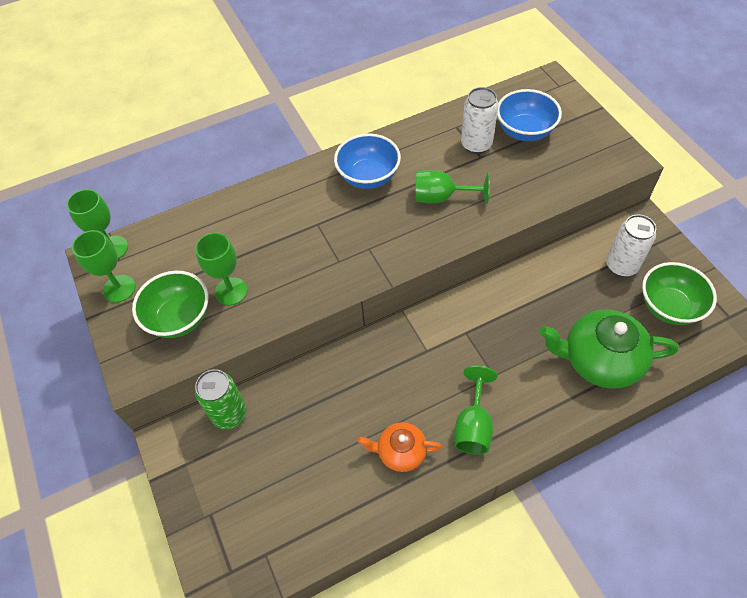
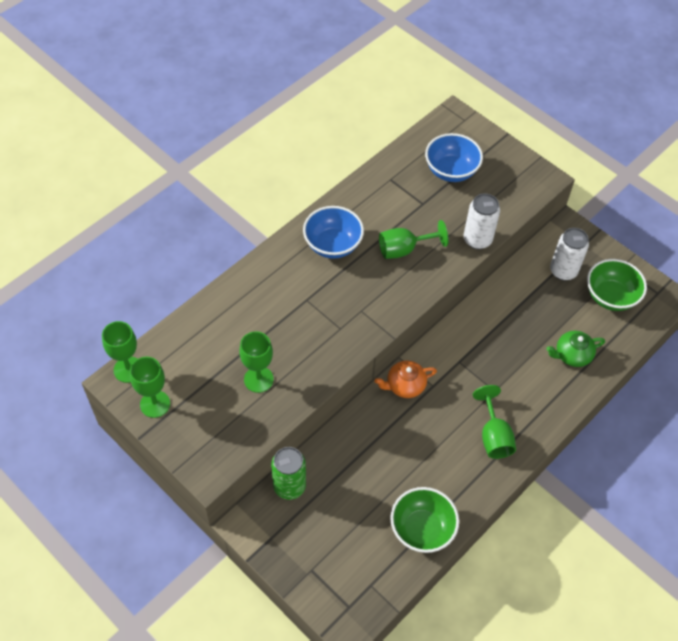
camera: 25 degrees left, 0 degrees up
(179, 318) = (224, 415): green bowl -> green bowl (422, 529)
(400, 452) = (444, 473): orange teapot -> orange teapot (405, 385)
(476, 145) = (414, 193): white can -> white can (477, 240)
(600, 360) = (572, 355): green teapot -> green teapot, size x0.57

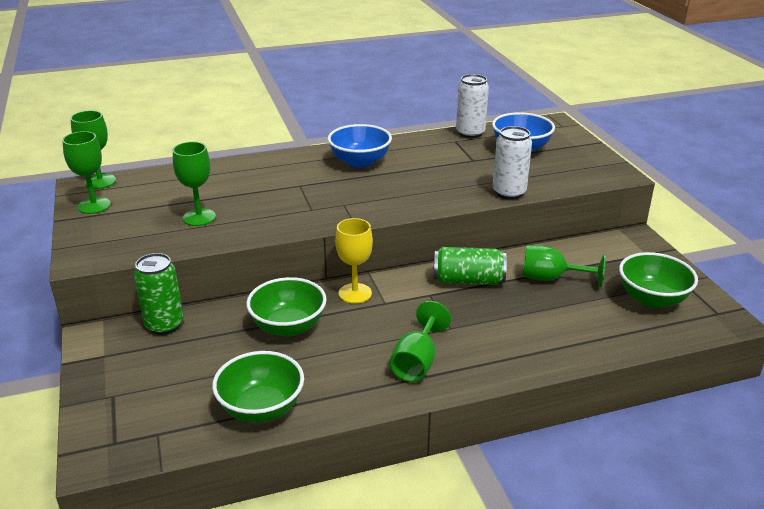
camera: 30 degrees right, 25 degrees down
(382, 444) = (288, 327): none -> green bowl
(404, 249) = (426, 180): green goblet -> green goblet (550, 278)
(405, 385) = (355, 293): orange teapot -> yellow goblet
(476, 333) = (468, 280): none -> green can
(563, 271) = (606, 265): white can -> white can (470, 133)
(572, 355) = (568, 329): green teapot -> none

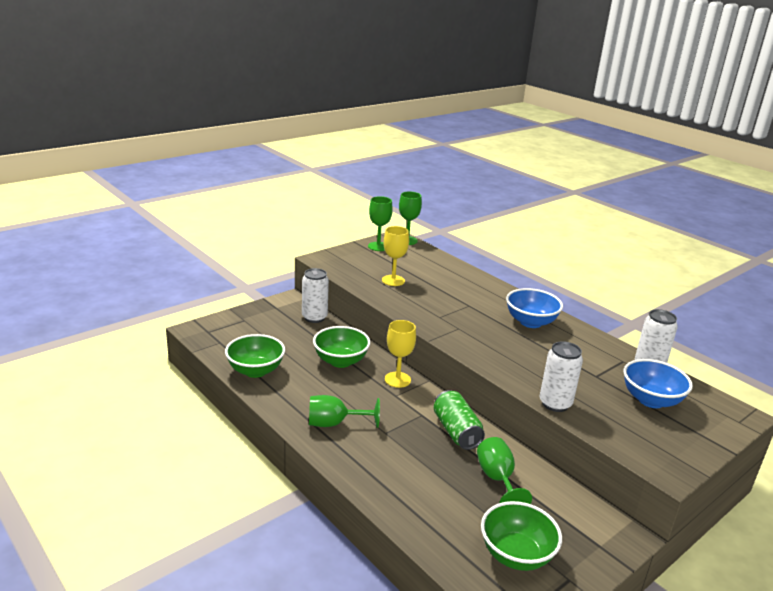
camera: 65 degrees right, 5 degrees down
(164, 325) = (314, 317): green can -> white can
(199, 217) = (393, 280): green goblet -> yellow goblet

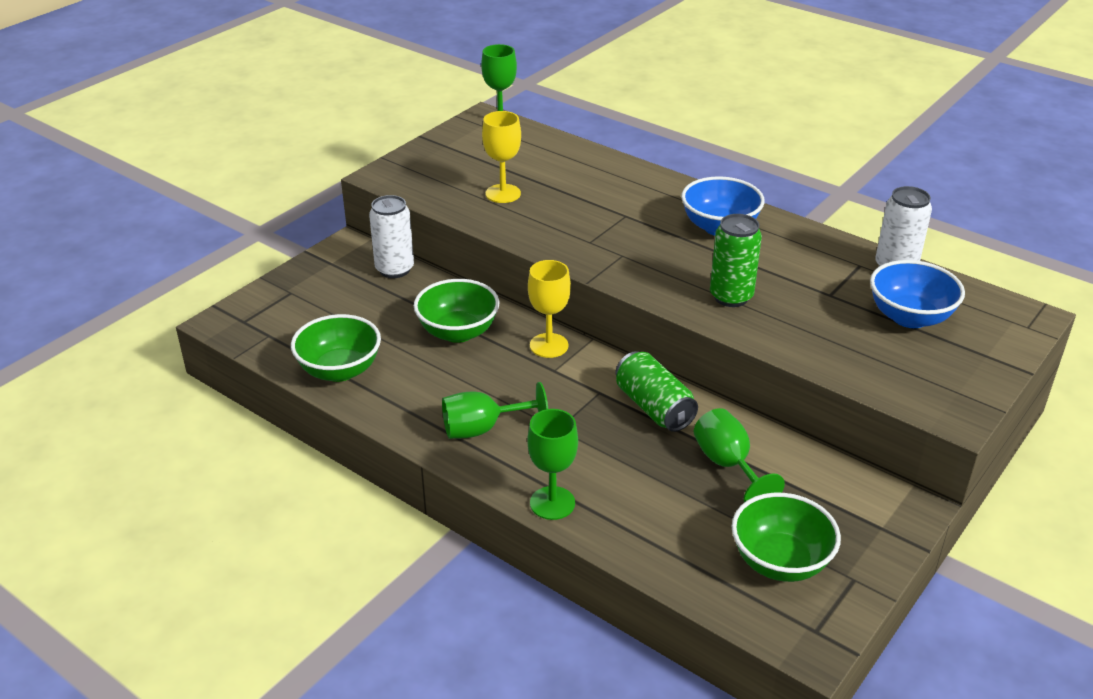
camera: 10 degrees left, 10 degrees up
(378, 246) = (461, 139): green goblet -> green goblet (552, 503)
(525, 365) = (731, 297): none -> green can
(555, 404) = (786, 347): white can -> none

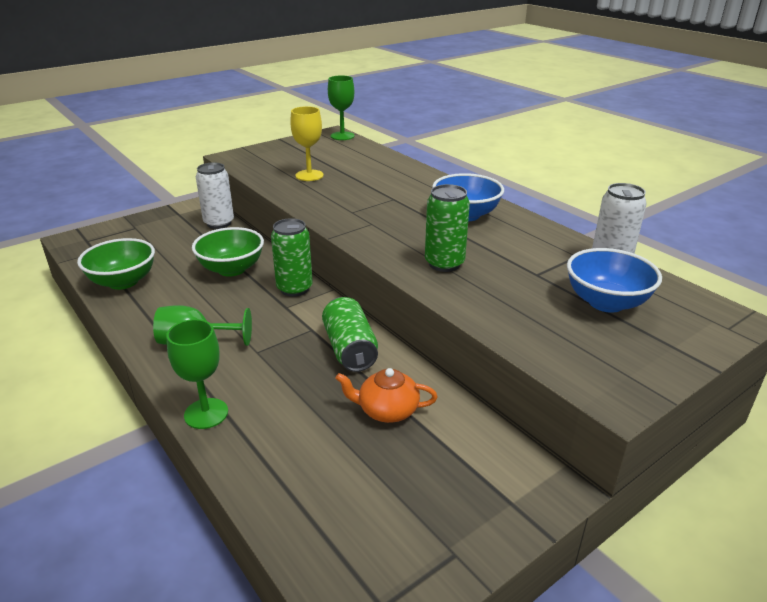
camera: 15 degrees right, 5 degrees down
(549, 345) = (294, 289): yellow goblet -> green can
(728, 465) = (387, 410): green goblet -> orange teapot
(780, 562) = (385, 517): green bowl -> none

